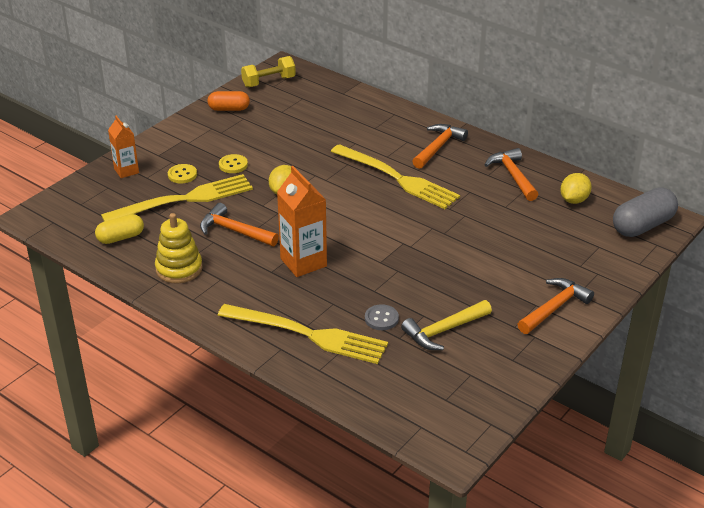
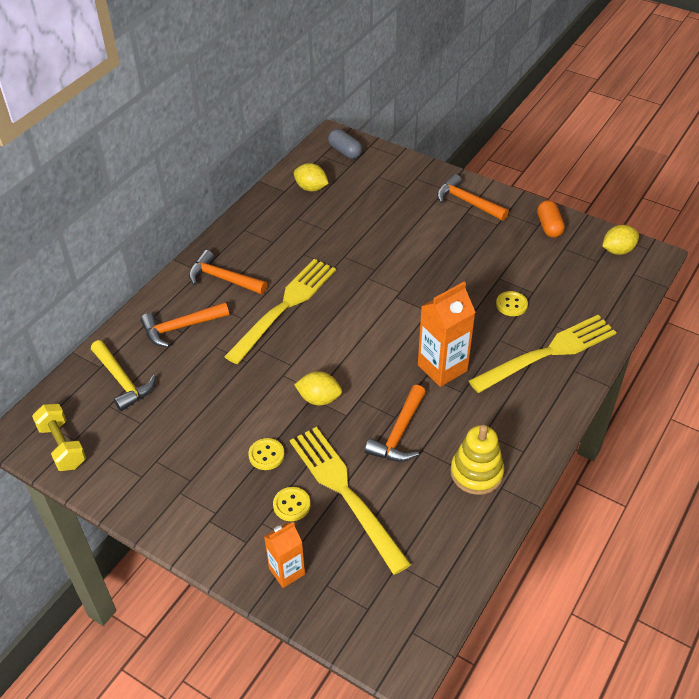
camera: 95 degrees left, 10 degrees up
(121, 237) = (431, 544): yellow capsule -> none
(229, 109) = (131, 480): orange capsule -> orange capsule (549, 226)
(308, 334) = (548, 352): yellow fork -> yellow fork turned 45 degrees clockwise
(381, 318) = (511, 305): grey button -> yellow button
(443, 331) = (515, 265): yellow hammer -> yellow hammer (122, 381)
(464, 421) = (617, 250): none -> yellow lemon
(513, 175) = (273, 225): orange hammer -> orange hammer (180, 327)
(642, 226) = (345, 151): grey capsule -> grey capsule, size x0.63

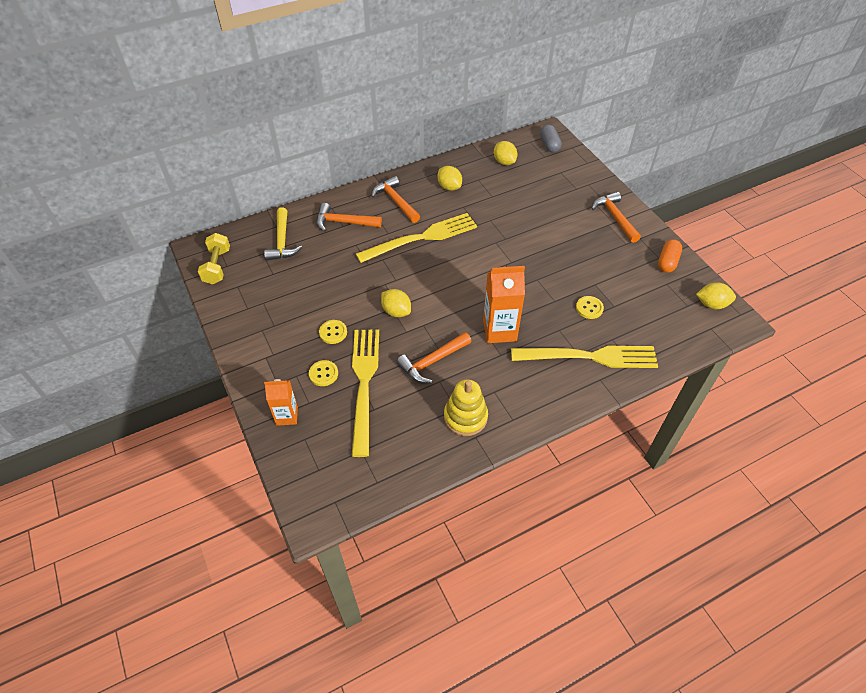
camera: 30 degrees right, 5 degrees up
(272, 238) = (449, 187): none -> yellow lemon

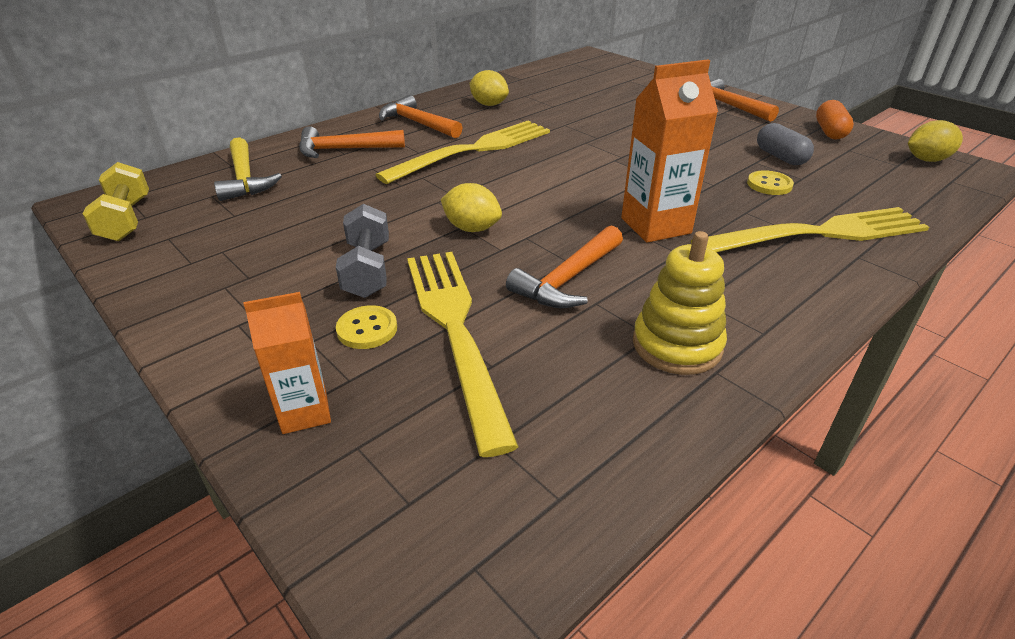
camera: 15 degrees left, 15 degrees down
(333, 332) = (367, 270): yellow button -> grey dumbbell
(504, 162) = (550, 80): yellow lemon -> none
(549, 145) = (598, 63): grey capsule -> grey capsule (780, 157)

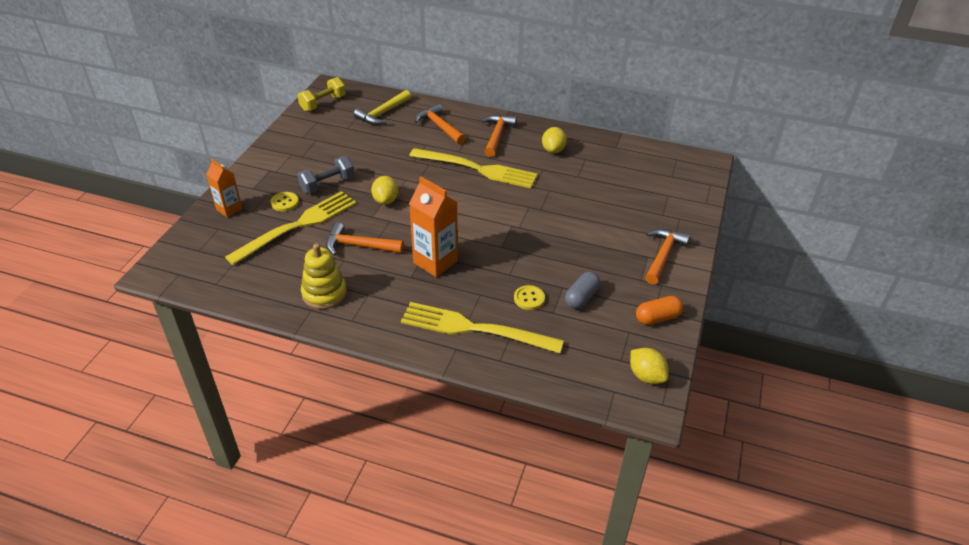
camera: 60 degrees right, 5 degrees up
(819, 233) = (474, 329): yellow fork -> yellow fork turned 150 degrees clockwise

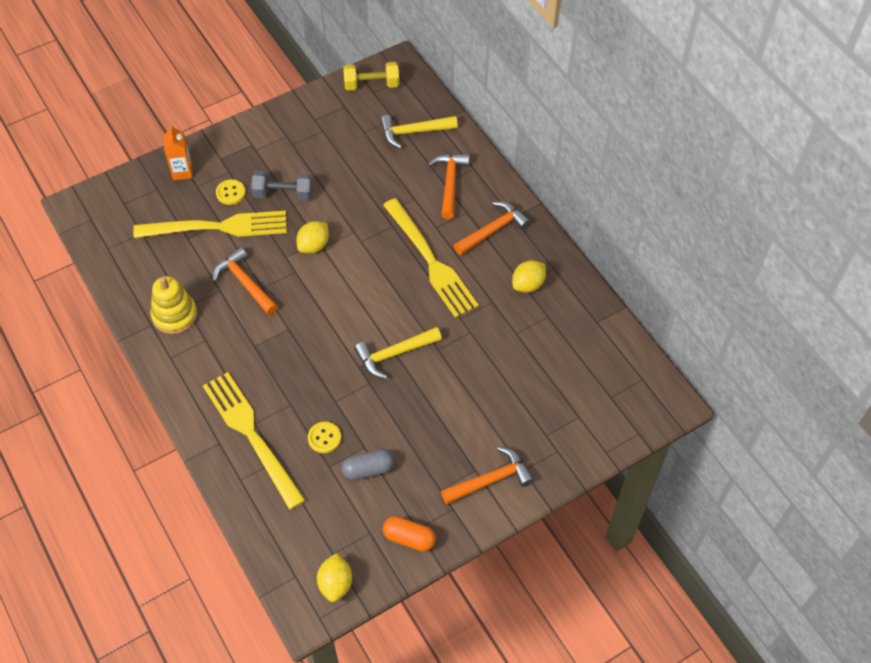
camera: 40 degrees right, 15 degrees up
(435, 262) = (288, 344): orange carton -> none
(516, 227) = (394, 354): none -> yellow hammer

